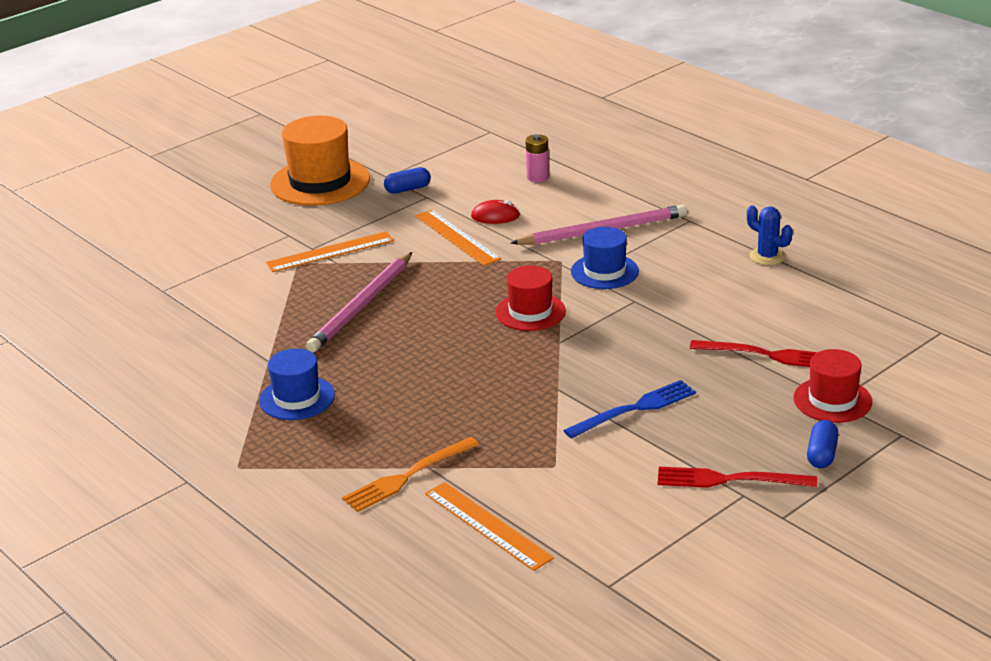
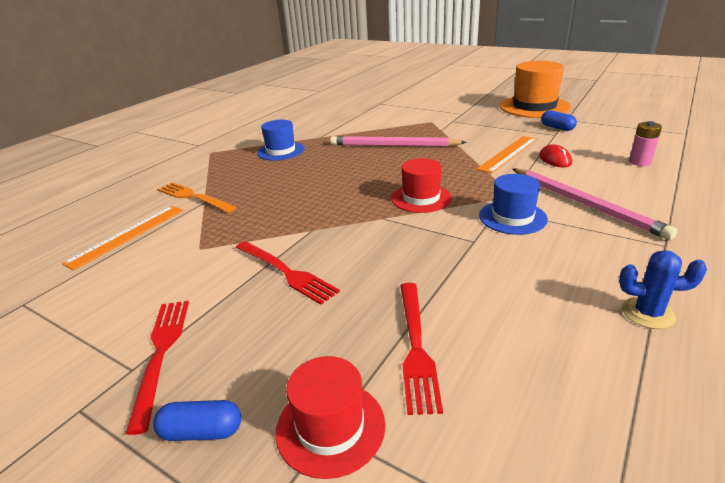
camera: 75 degrees right, 0 degrees up
(330, 252) = (452, 125): orange ruler -> none
(635, 408) = (287, 273): blue fork -> red fork
(767, 256) = (648, 313): blue cactus -> blue cactus turned 75 degrees clockwise

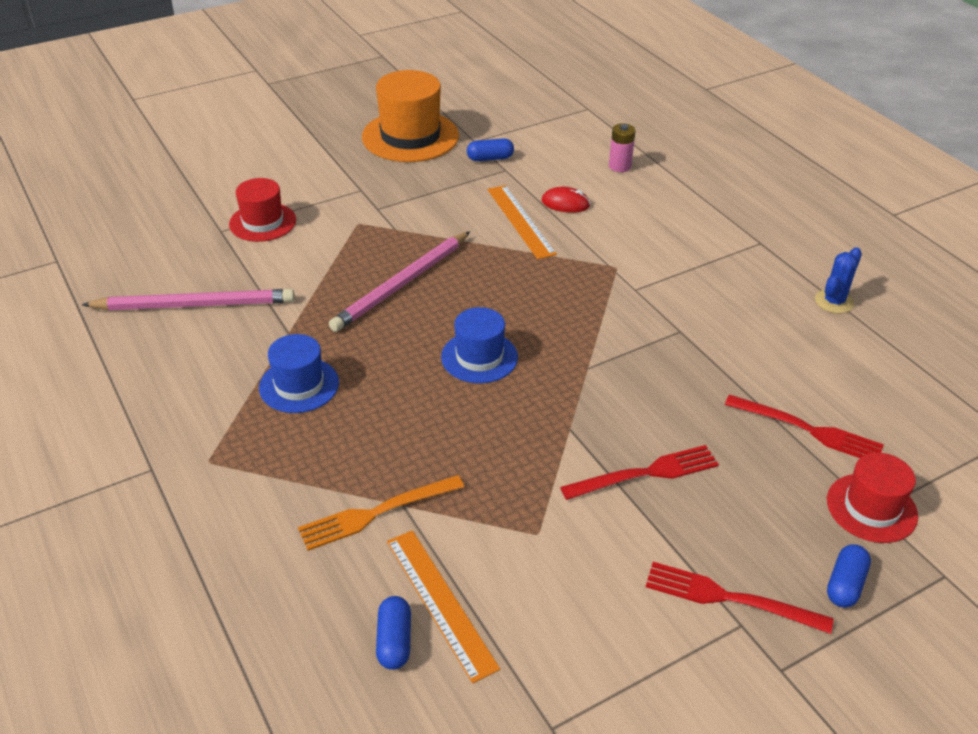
camera: 65 degrees left, 10 degrees up
(94, 231) = (394, 641): none -> blue capsule
(421, 198) = (568, 324): red hat -> red hat (262, 222)
(512, 217) = (657, 289): blue hat -> blue hat (479, 357)
(584, 204) = (668, 239): pink pencil -> pink pencil (194, 305)

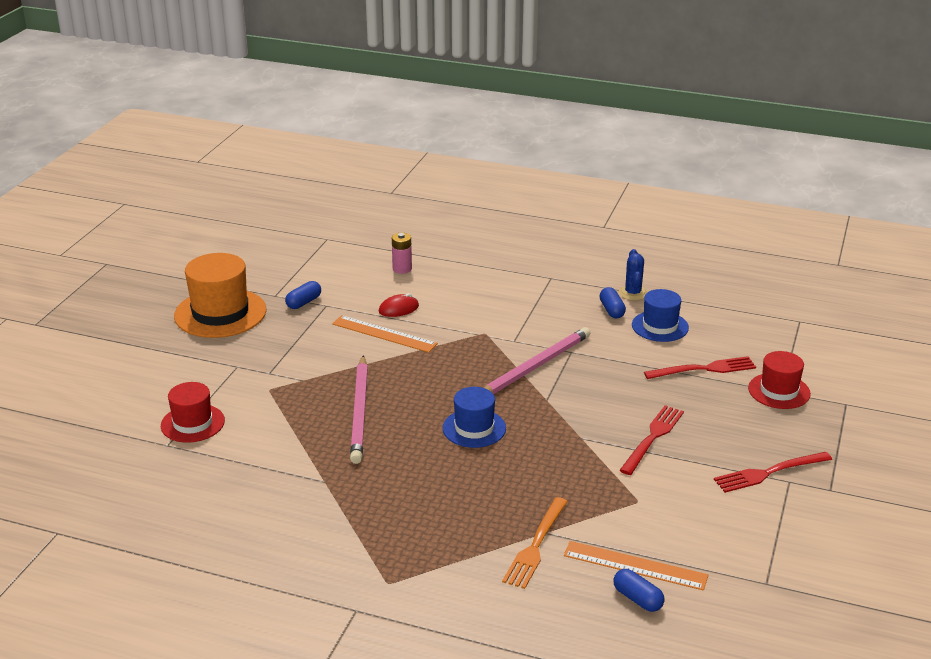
camera: 40 degrees left, 10 degrees down
(194, 305) = (225, 501): pink pencil -> pink pencil (534, 367)
(299, 385) = (381, 507): blue hat -> blue hat (660, 326)
(845, 584) = (810, 434): blue capsule -> blue capsule (612, 310)

